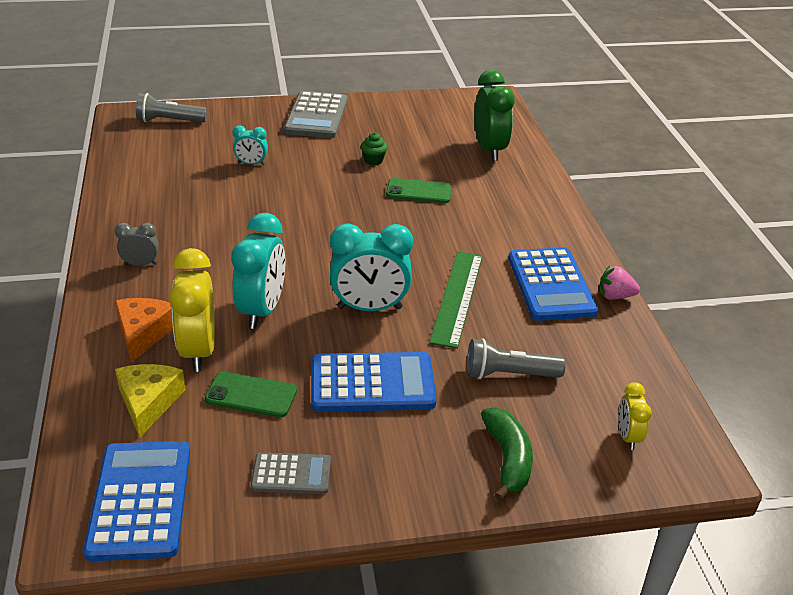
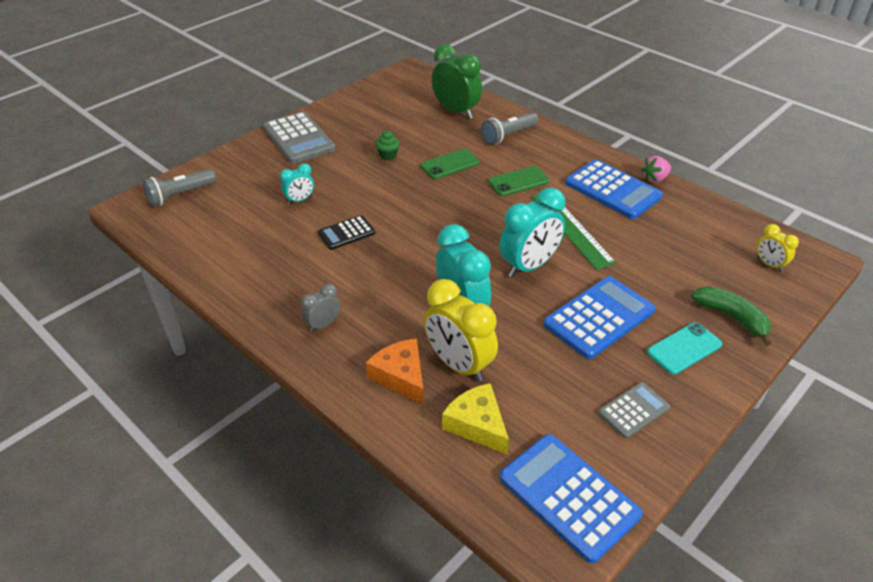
camera: 35 degrees left, 5 degrees up
(251, 395) = (537, 374): green phone -> green phone (518, 181)
(252, 206) = (346, 233): none -> black calculator
(416, 455) = (684, 348): none -> turquoise phone
(509, 374) = (665, 263): grey flashlight -> grey flashlight (508, 136)

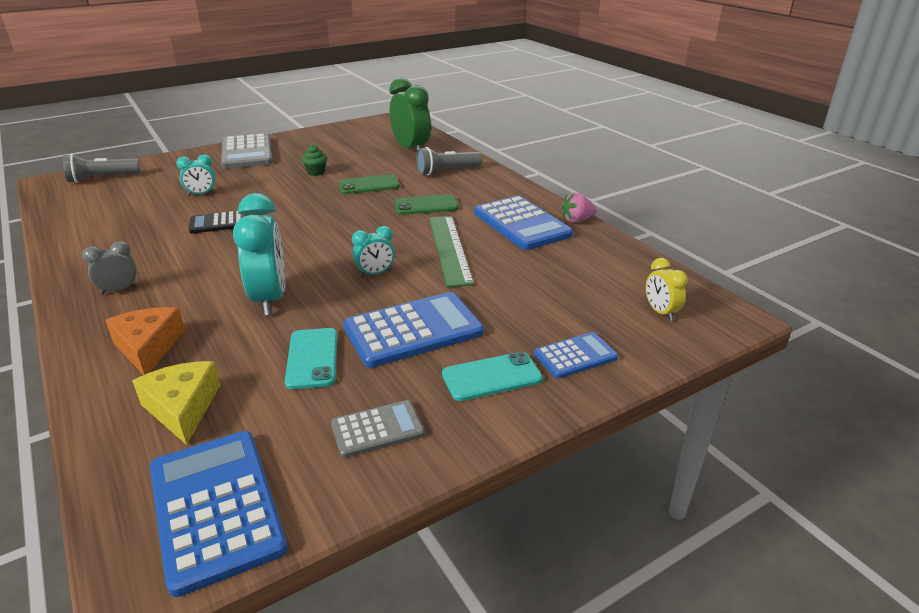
camera: 15 degrees right, 10 degrees down
(459, 365) = (218, 347): yellow clock -> none
(529, 266) = (375, 273): turquoise clock -> turquoise clock, size x0.52
(541, 359) = (312, 358): none -> turquoise phone
(731, 317) = (575, 356): green banana -> blue calculator

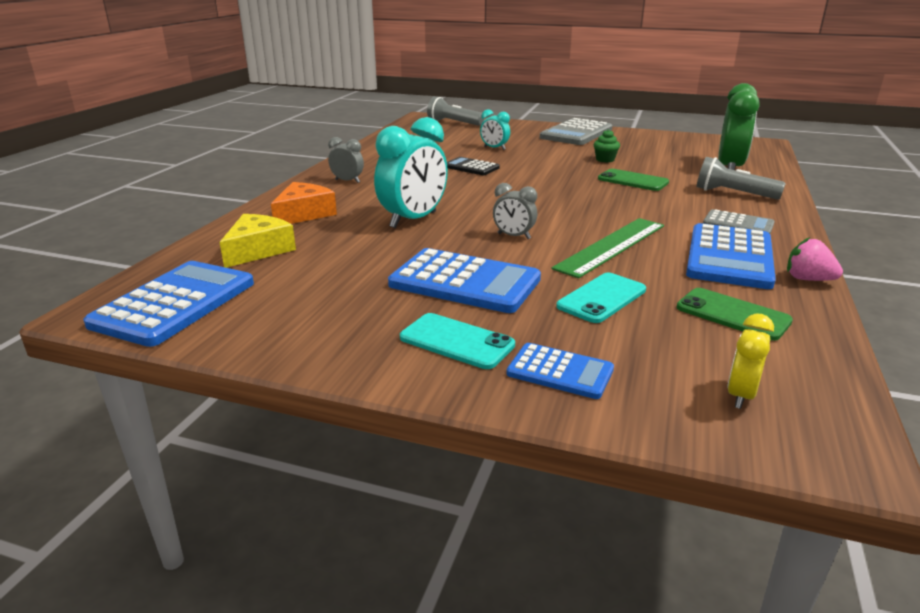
camera: 50 degrees right, 5 degrees down
(312, 358) = (368, 263): turquoise phone -> turquoise phone (601, 298)
(375, 273) = (513, 236): turquoise clock -> grey clock
(377, 429) = (318, 322): grey calculator -> grey calculator (738, 224)
(426, 205) = (656, 210): green phone -> green phone (732, 314)

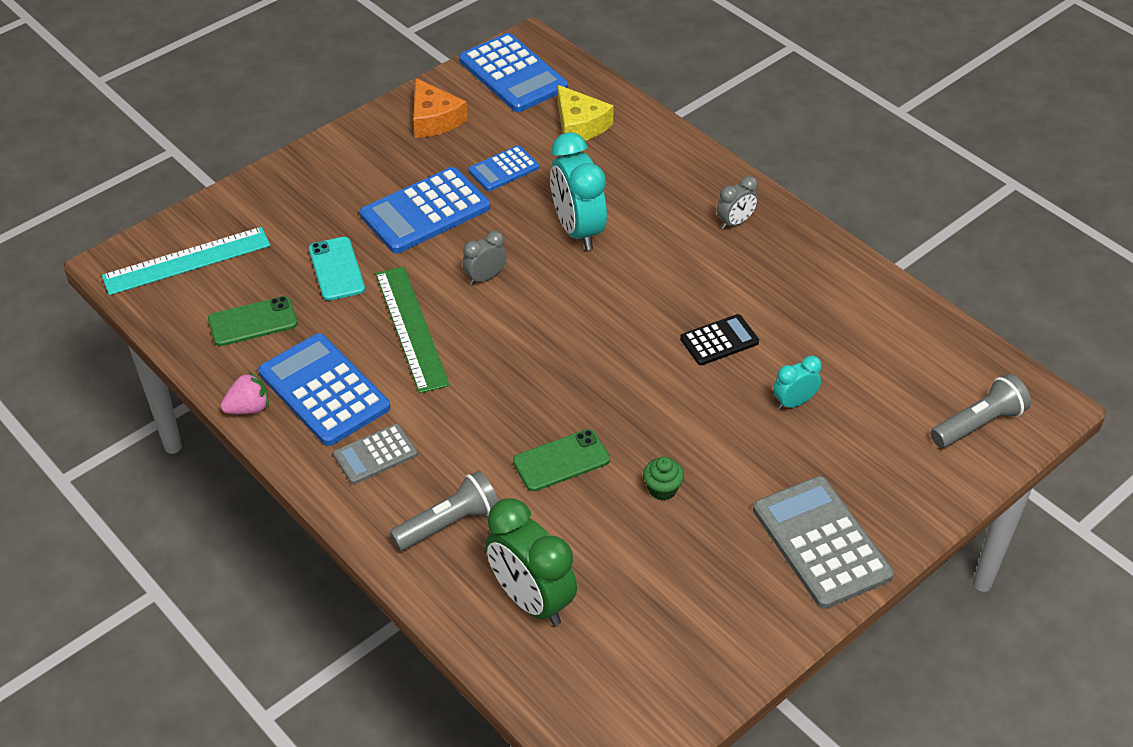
camera: 120 degrees right, 20 degrees up
(304, 214) = (649, 168): orange cheese -> orange cheese (434, 119)
(456, 341) = (350, 176): turquoise phone -> none
(560, 372) = (278, 203): blue calculator -> blue calculator (503, 169)
(740, 395) = (187, 261): yellow clock -> turquoise ruler

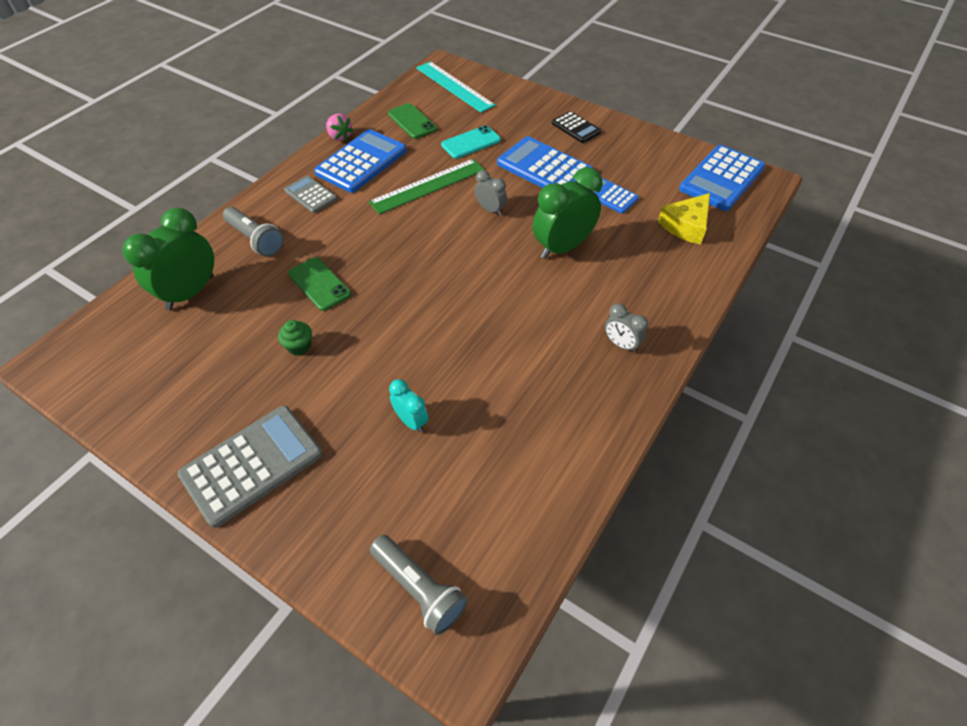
camera: 75 degrees right, 5 degrees up
(434, 119) = (643, 152): orange cheese -> none
(577, 230) = (562, 247): turquoise clock -> green clock
(719, 340) = (470, 356): black calculator -> black calculator (575, 128)

